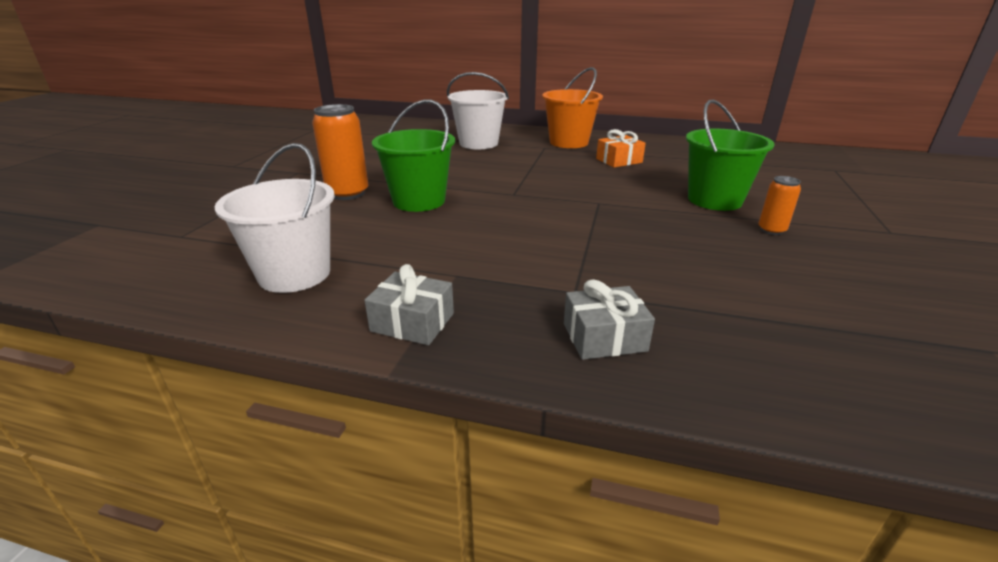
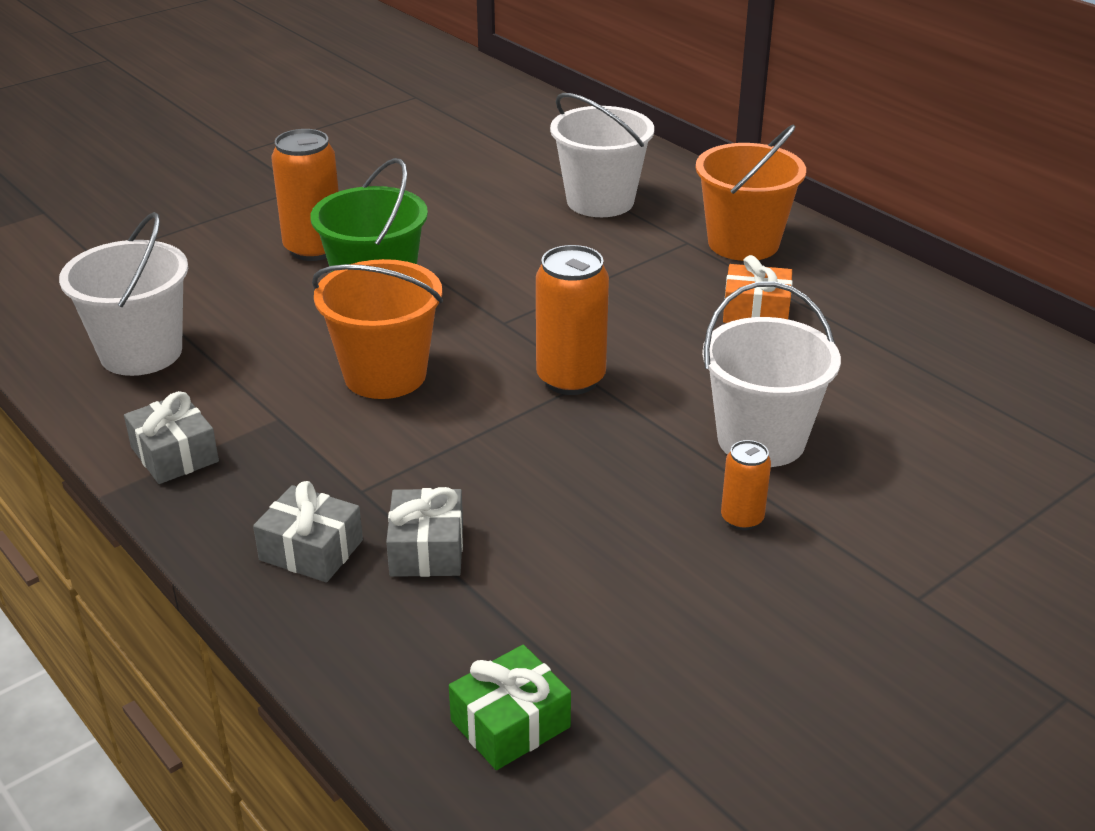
camera: 35 degrees right, 5 degrees up
(488, 233) = (385, 375): none -> orange bucket
(589, 205) = (571, 379): none -> orange can
(668, 305) = (427, 549): none -> grey gift
(714, 200) = (761, 440): green bucket -> white bucket
(895, 376) = (510, 724): none -> green gift

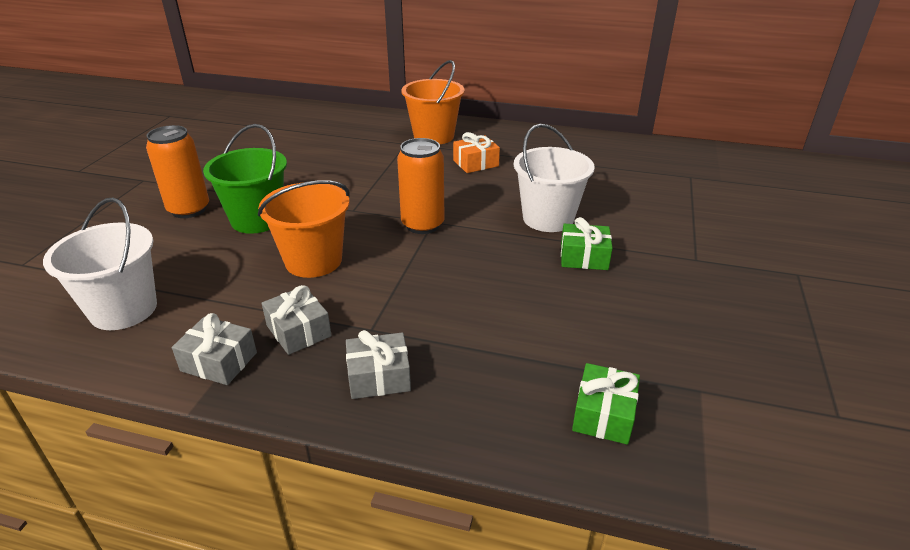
camera: 35 degrees left, 0 degrees up
(427, 549) = (448, 343): grey gift -> grey gift (299, 331)
(600, 201) = (338, 138): white bucket -> none
(742, 519) = (584, 257): orange can -> green gift

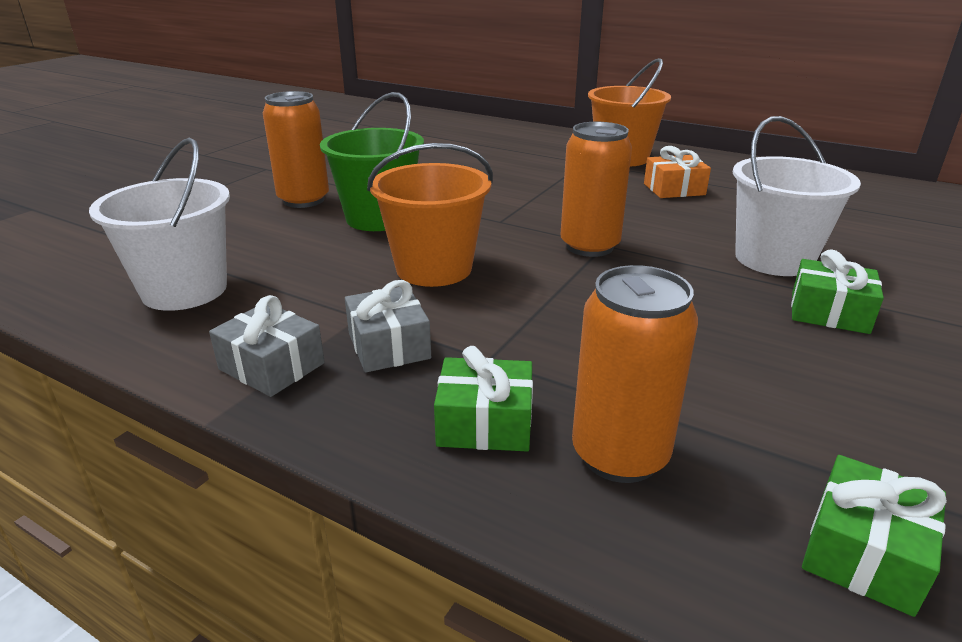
camera: 15 degrees right, 5 degrees down
(379, 377) = (485, 423): grey gift -> green gift
(466, 382) = (619, 455): none -> orange can

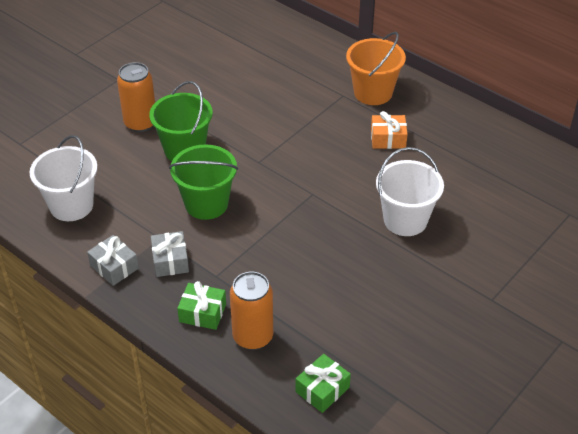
camera: 10 degrees right, 15 degrees up
(434, 268) = (206, 204): orange bucket -> green bucket
(589, 246) = (303, 194): orange can -> none
(829, 312) = (404, 267): green gift -> none

